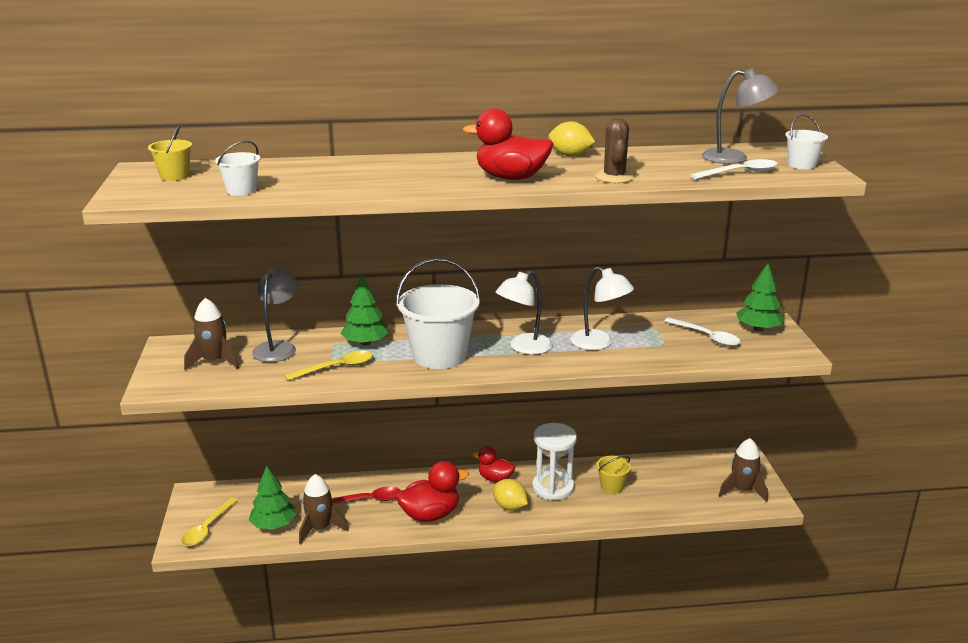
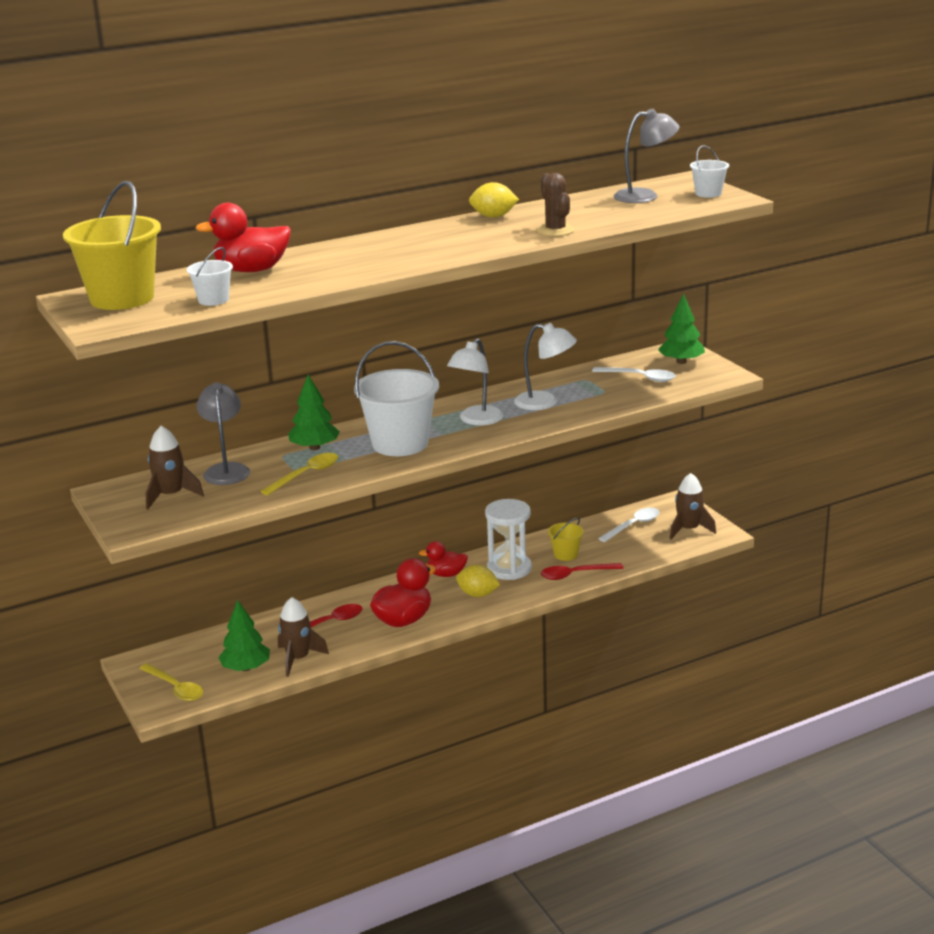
camera: 20 degrees left, 0 degrees up
(174, 176) = (122, 298): yellow bucket -> yellow bucket, size x2.09
(207, 528) = (175, 688): yellow spoon -> yellow spoon turned 45 degrees counterclockwise
(511, 178) = (461, 246): red duck -> red duck (252, 270)
(609, 510) = (575, 574): none -> red spoon
(740, 173) = (662, 209): white spoon -> white spoon (633, 525)

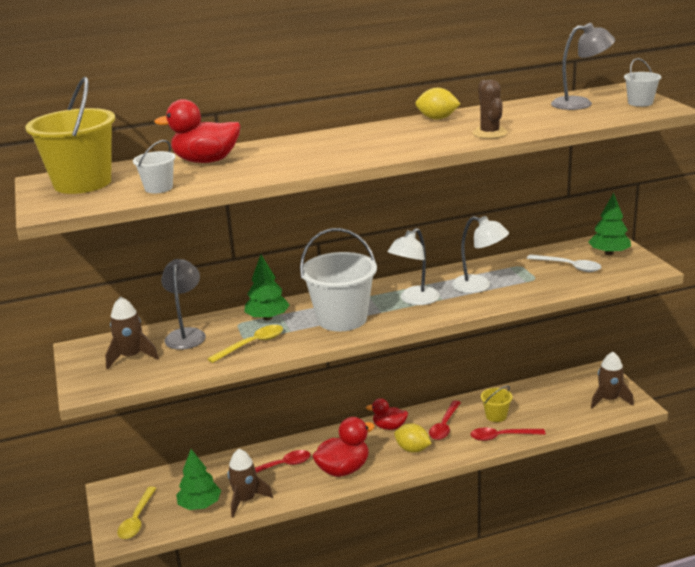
camera: 10 degrees right, 0 degrees up
(175, 688) = (137, 519): yellow spoon -> yellow spoon turned 45 degrees clockwise
(509, 569) = (444, 426): white hourglass -> red spoon
(633, 525) = (560, 392): white spoon -> none

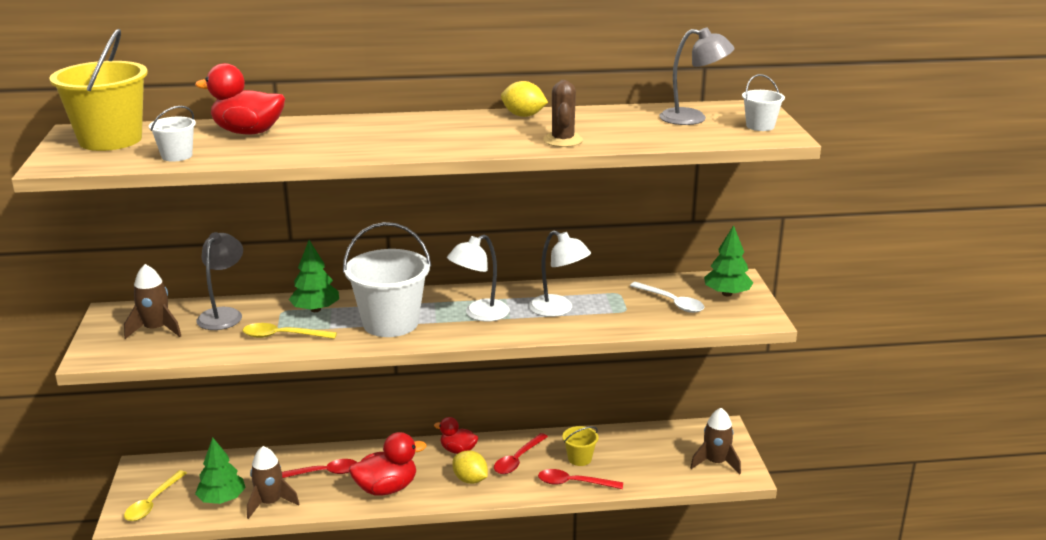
camera: 10 degrees right, 0 degrees up
(252, 344) = (282, 336): yellow spoon -> yellow spoon turned 150 degrees counterclockwise

